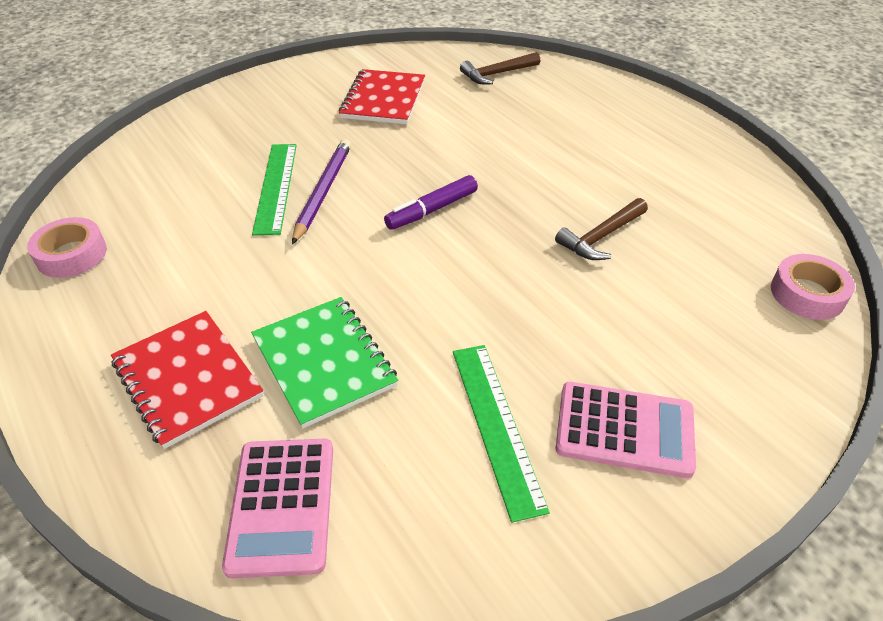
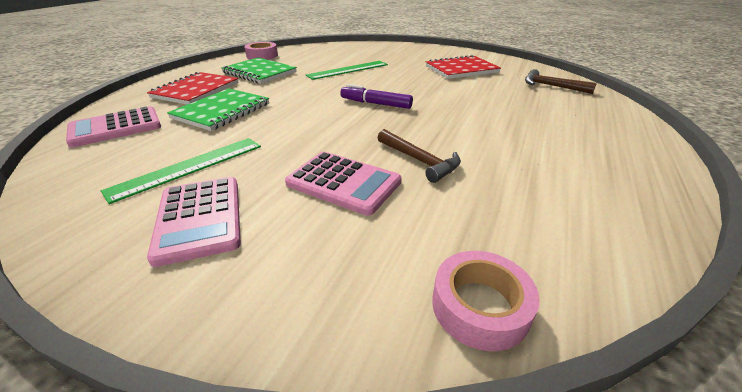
camera: 60 degrees right, 10 degrees down
(175, 281) = (259, 72): none -> green notebook
(323, 192) = (357, 78): purple pencil -> none
(601, 237) = (420, 161): brown hammer -> brown hammer turned 150 degrees counterclockwise
(613, 304) = (343, 183): none -> pink calculator

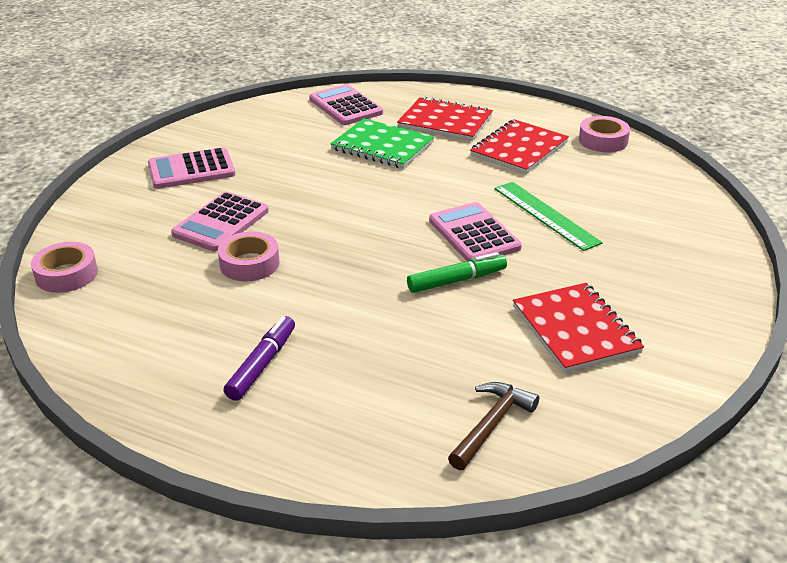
camera: 90 degrees right, 0 degrees up
(188, 167) = (264, 152): green ruler -> none
(259, 72) = (519, 149): green notebook -> red notebook
(369, 85) = (474, 234): none -> pink calculator
(375, 103) = (404, 239): purple marker -> purple marker (262, 364)
(420, 161) = (249, 263): brown hammer -> pink tape
(424, 90) = (457, 281): none -> green marker

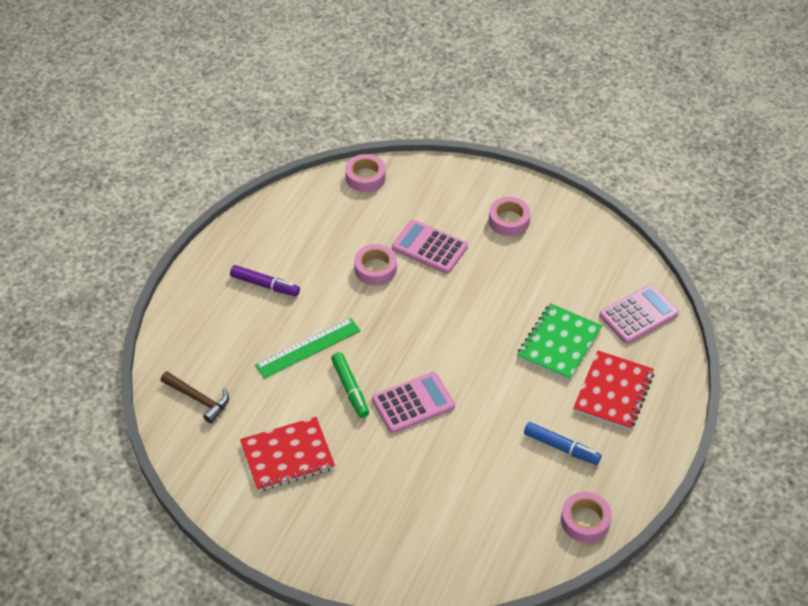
camera: 90 degrees right, 15 degrees up
(191, 170) = (509, 220): pink calculator -> pink tape
(519, 149) = (561, 447): red notebook -> blue marker
(545, 215) = (443, 455): green ruler -> green ruler (308, 348)

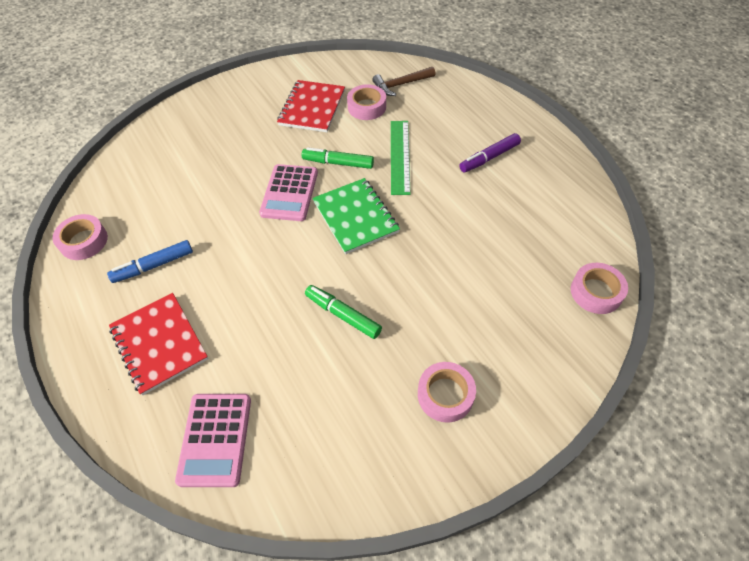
camera: 125 degrees right, 5 degrees up
(375, 269) = (456, 238): pink tape -> pink tape (367, 107)
(429, 247) = (454, 295): pink calculator -> none
(498, 300) = (343, 315): none -> green marker
(559, 343) = (250, 334): green notebook -> green notebook (355, 217)

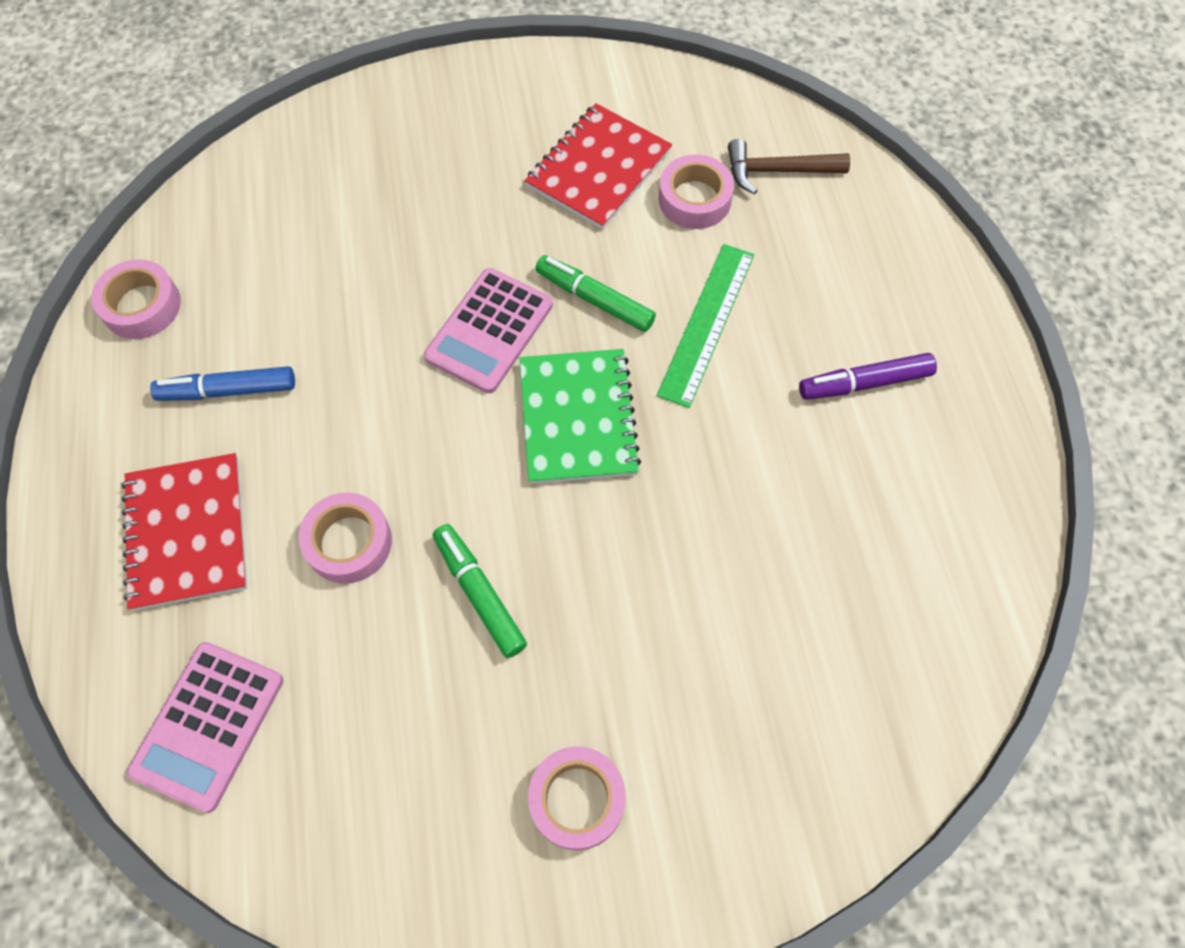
camera: 20 degrees right, 10 degrees up
(596, 292) = (920, 720): pink tape -> pink tape (349, 542)

